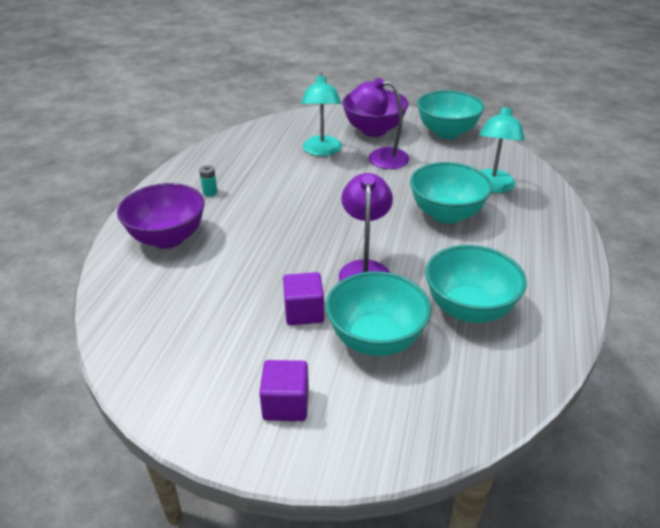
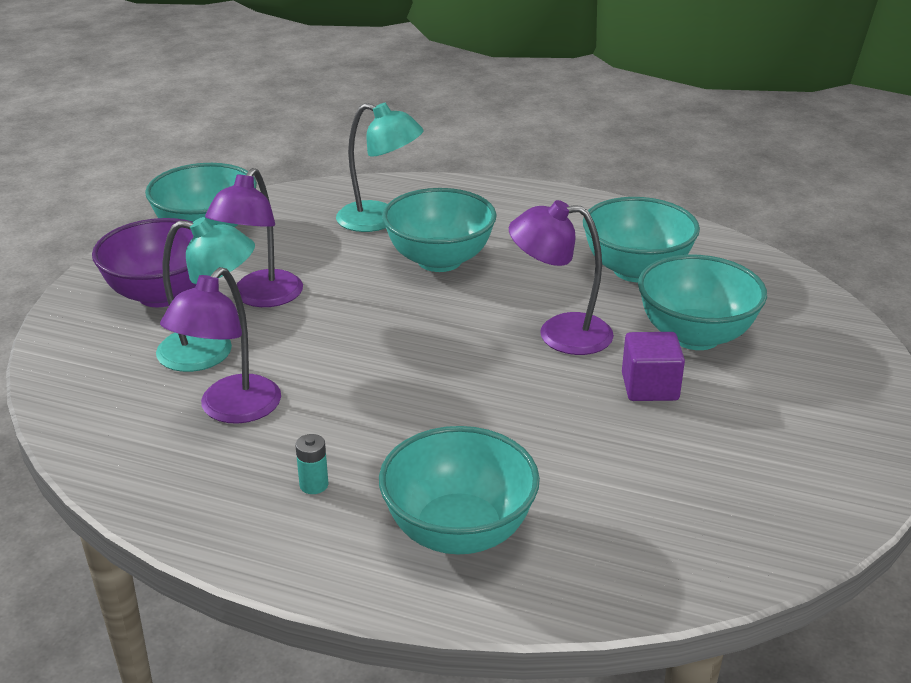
camera: 85 degrees left, 5 degrees down
(168, 238) = (459, 531): purple bowl -> turquoise bowl
(271, 163) = (230, 410): none -> purple lamp
(286, 404) = (813, 405): purple cube -> none

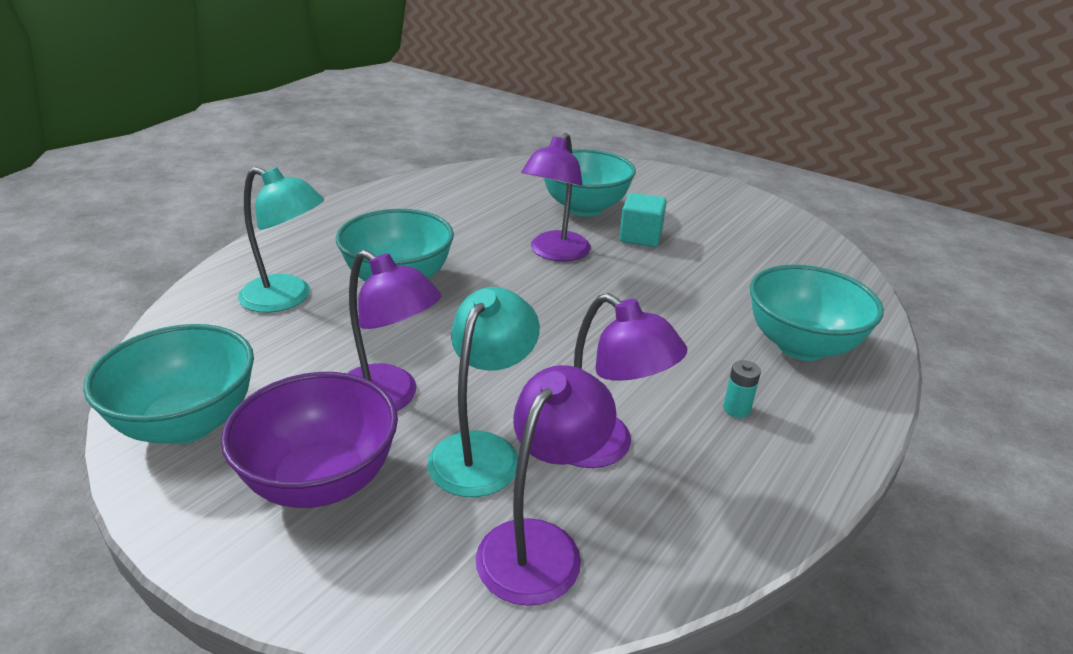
camera: 75 degrees left, 0 degrees up
(114, 395) = (540, 544): none -> purple lamp
(380, 220) = (287, 298): turquoise lamp -> turquoise lamp turned 75 degrees clockwise
(636, 270) = (483, 206): turquoise bowl -> none
(649, 387) = (640, 237): purple cube -> turquoise cube

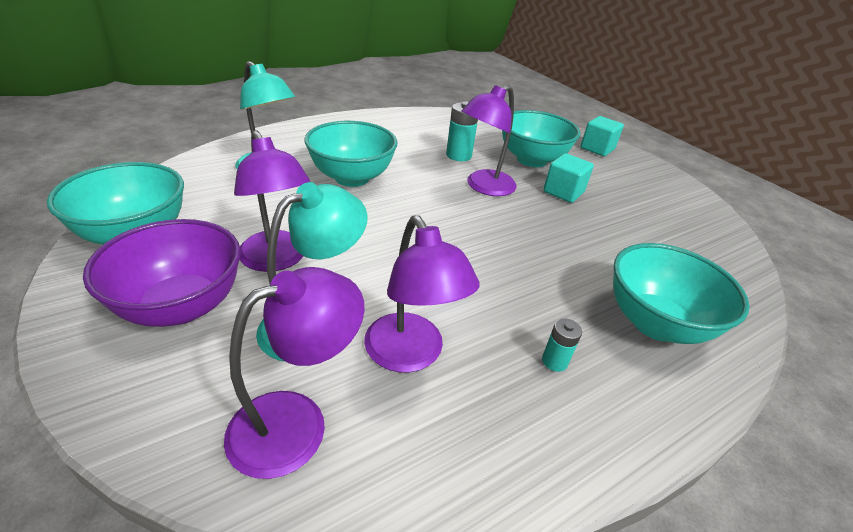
camera: 20 degrees right, 5 degrees up
(502, 223) = (458, 155): none -> turquoise battery
(644, 178) = (597, 149): none -> turquoise cube

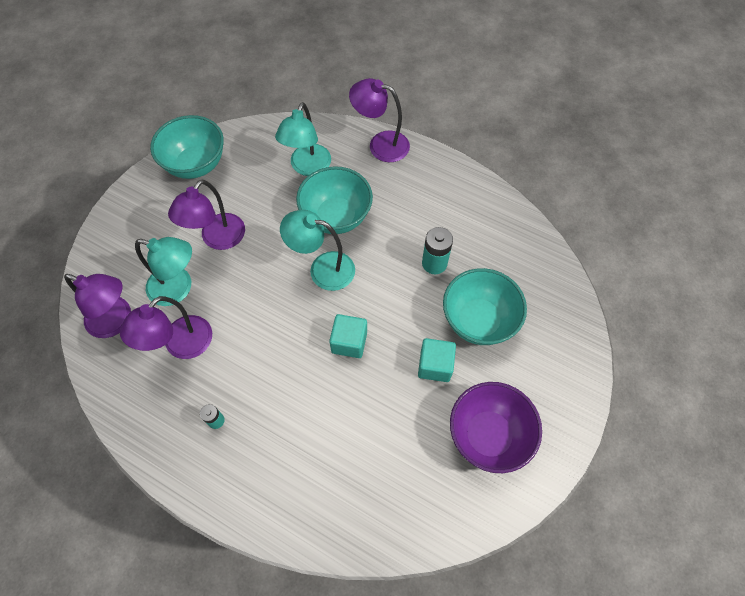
camera: 65 degrees right, 25 degrees up
(181, 306) = (158, 227): purple bowl -> purple bowl (488, 435)
(405, 206) = (322, 269): none -> turquoise lamp
(484, 187) = (393, 304): purple lamp -> purple lamp (380, 144)
(597, 149) = (562, 369): turquoise cube -> turquoise cube (349, 342)
(655, 323) = (288, 475): turquoise bowl -> none

